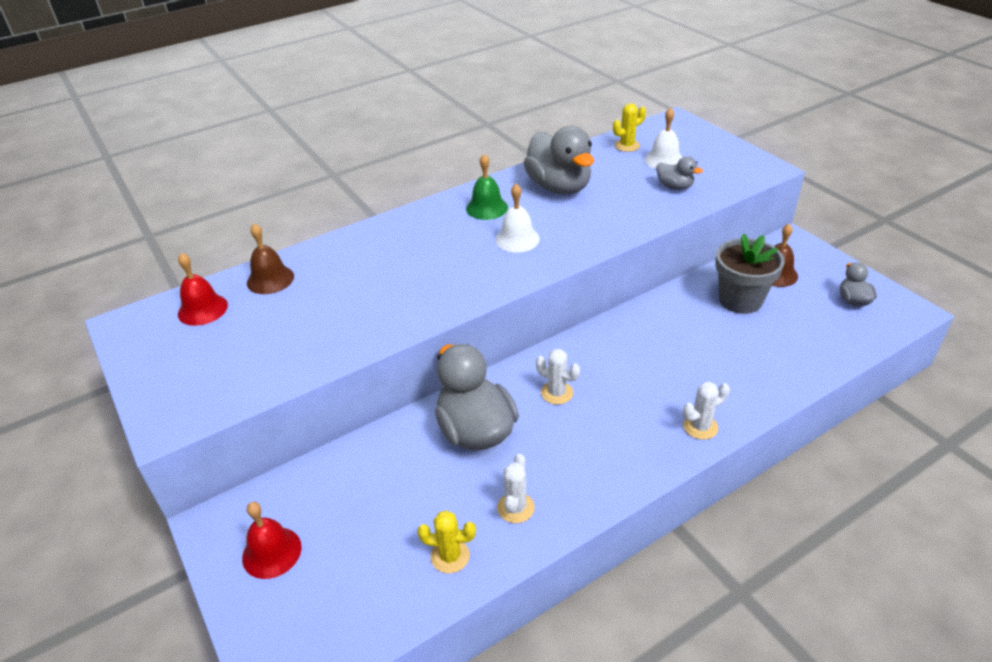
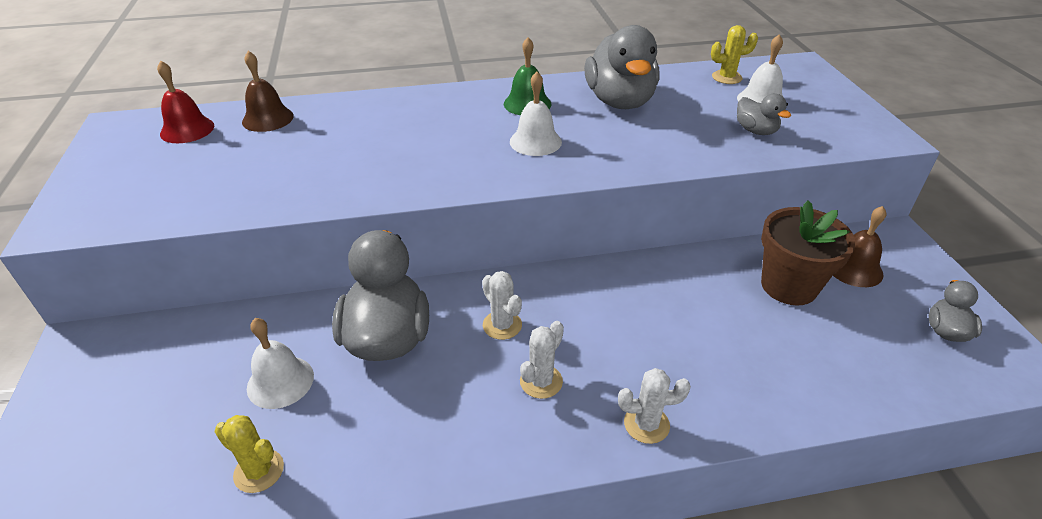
camera: 20 degrees right, 0 degrees up
(271, 552) = (101, 394): red bell -> none
(415, 491) = (280, 381): none -> white bell
(515, 508) = (367, 442): white cactus -> white cactus (541, 381)
(740, 300) = (788, 286): grey flower pot -> brown flower pot

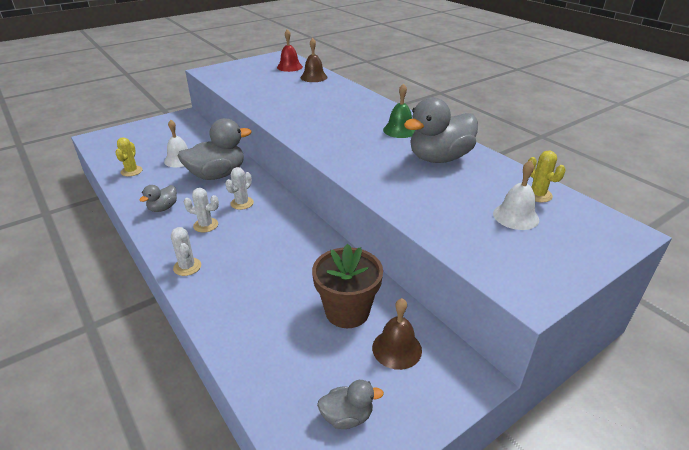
camera: 65 degrees right, 5 degrees down
(535, 141) = (356, 142): white bell -> none
(755, 131) = (458, 219): grey duck -> grey duck (163, 208)

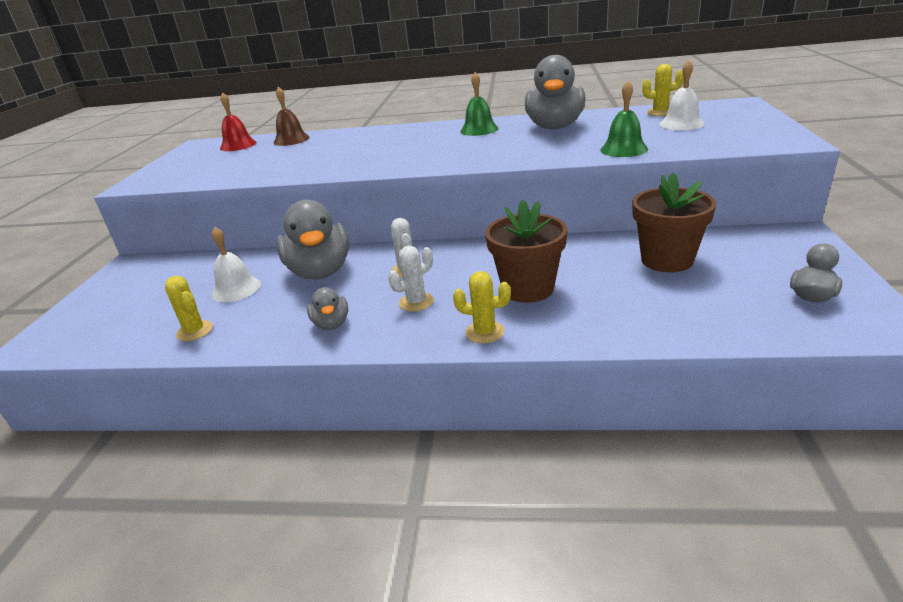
camera: 45 degrees left, 5 degrees down
(187, 267) = (484, 332): white cactus -> yellow cactus
(217, 175) = (320, 272): grey duck -> grey duck turned 150 degrees clockwise
(253, 261) = (528, 289): none -> brown flower pot
(397, 349) = (739, 252): brown bell -> none
(415, 208) = (624, 149): none -> green bell

